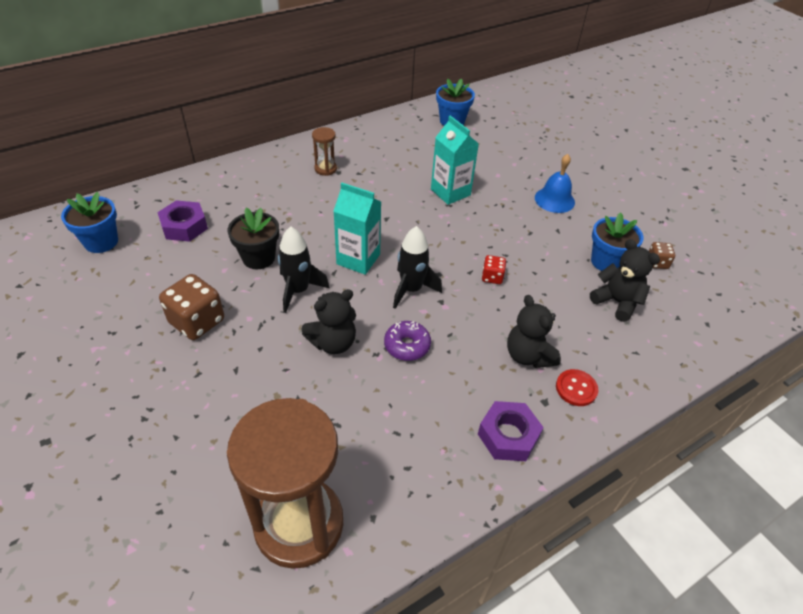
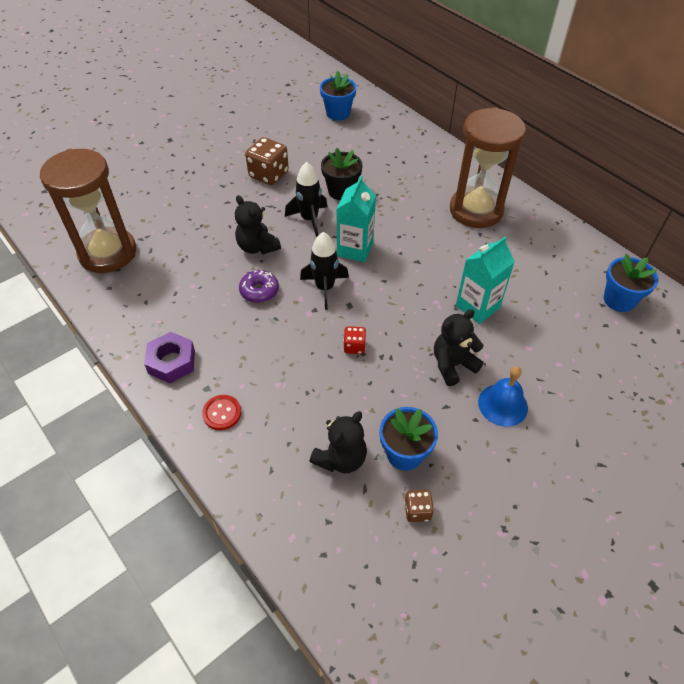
camera: 85 degrees right, 5 degrees up
(184, 226) = (366, 146): purple nut -> none
(325, 169) = (476, 210): brown hourglass -> brown hourglass, size x2.41
(528, 355) = (257, 376): black teddy bear -> black teddy bear (453, 365)

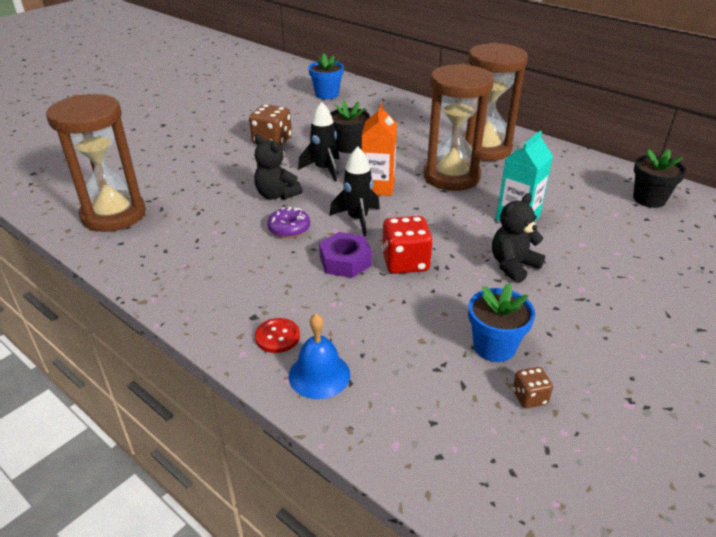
camera: 10 degrees left, 15 degrees down
(172, 362) = (207, 298): purple nut -> purple nut (345, 261)
(341, 458) = (426, 360): black teddy bear -> none
(354, 346) = (405, 262): red dice -> red dice, size x1.90
(355, 249) = (378, 187): turquoise carton -> orange carton
(430, 244) = (451, 177): none -> brown hourglass
(503, 405) = (578, 292): blue bell -> blue bell (319, 375)
(619, 300) = (649, 199): blue flower pot -> black flower pot

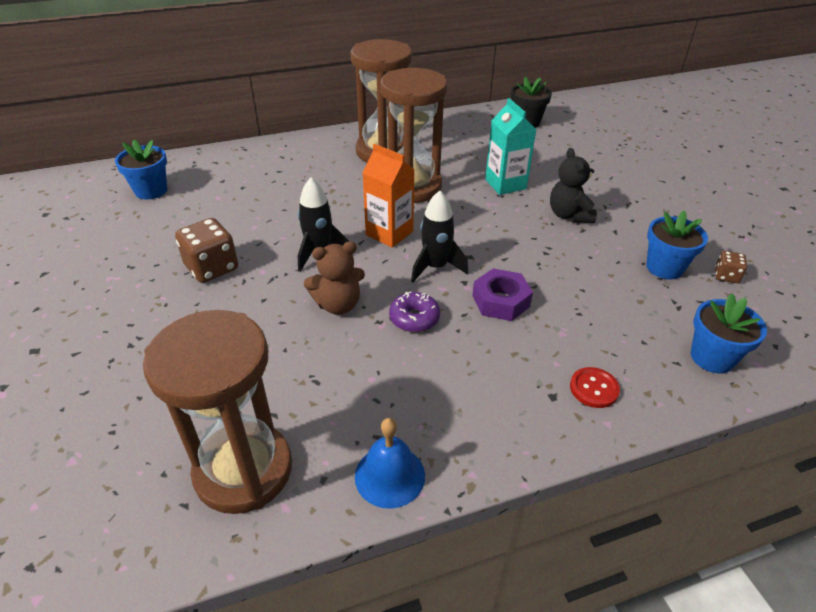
camera: 60 degrees left, 5 degrees up
(276, 195) = (338, 305): black teddy bear -> brown teddy bear
(319, 375) = (660, 378): blue bell -> blue bell (389, 475)
(349, 147) = (291, 220): black flower pot -> none
(377, 406) = (712, 357): none -> blue flower pot
(405, 262) = (527, 266): red dice -> none

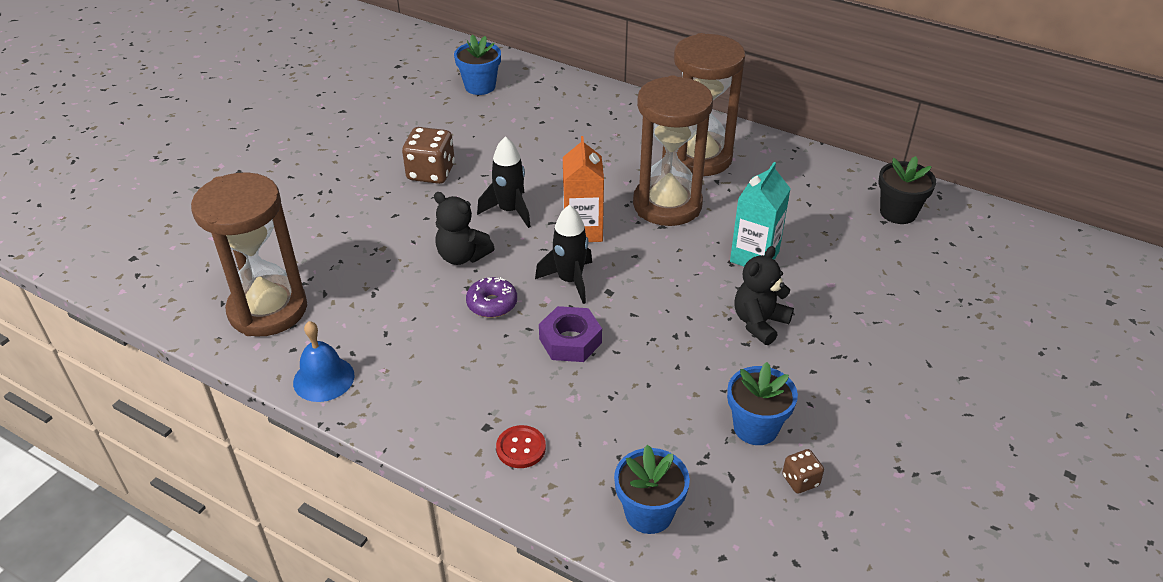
camera: 50 degrees right, 0 degrees up
(338, 305) = (462, 256): brown teddy bear -> black teddy bear

